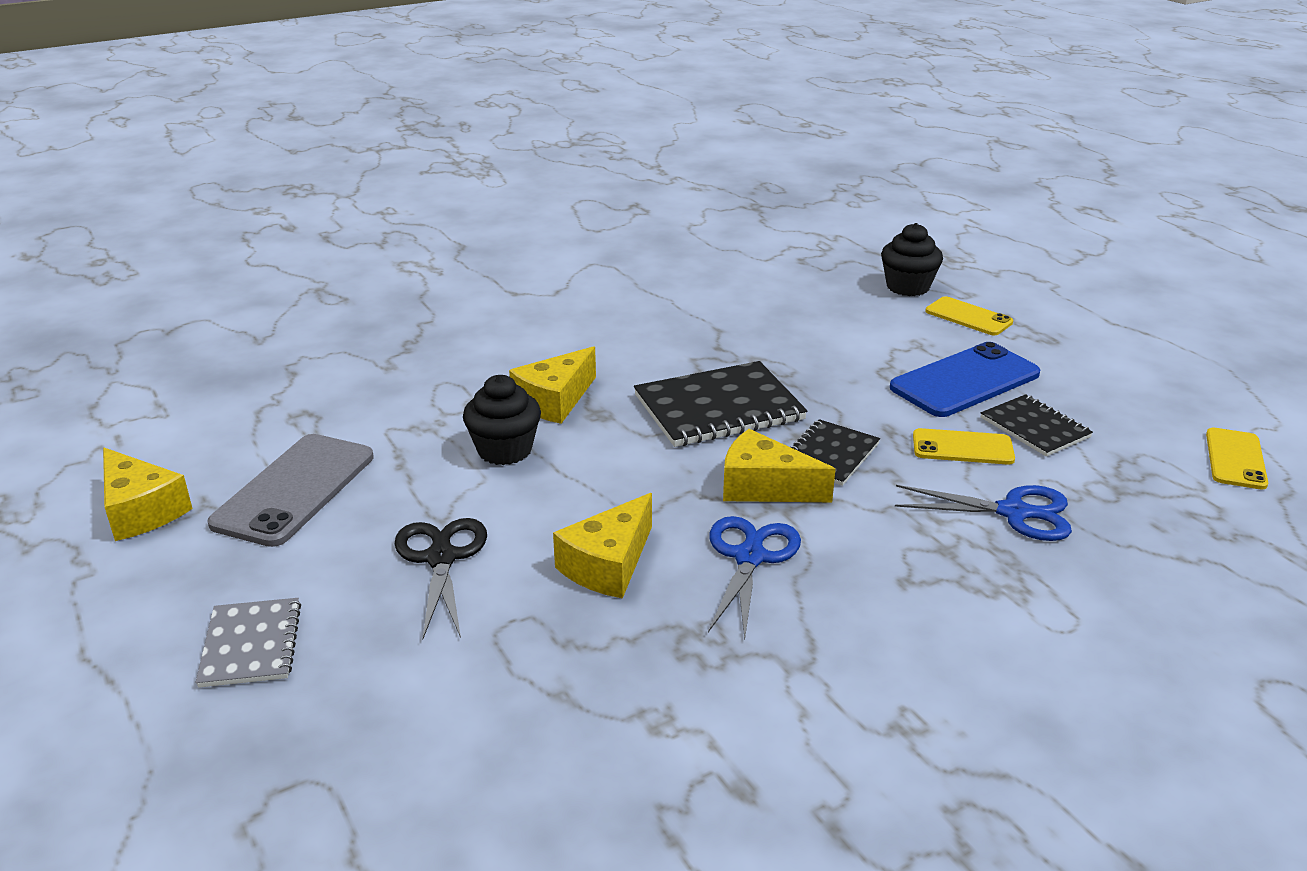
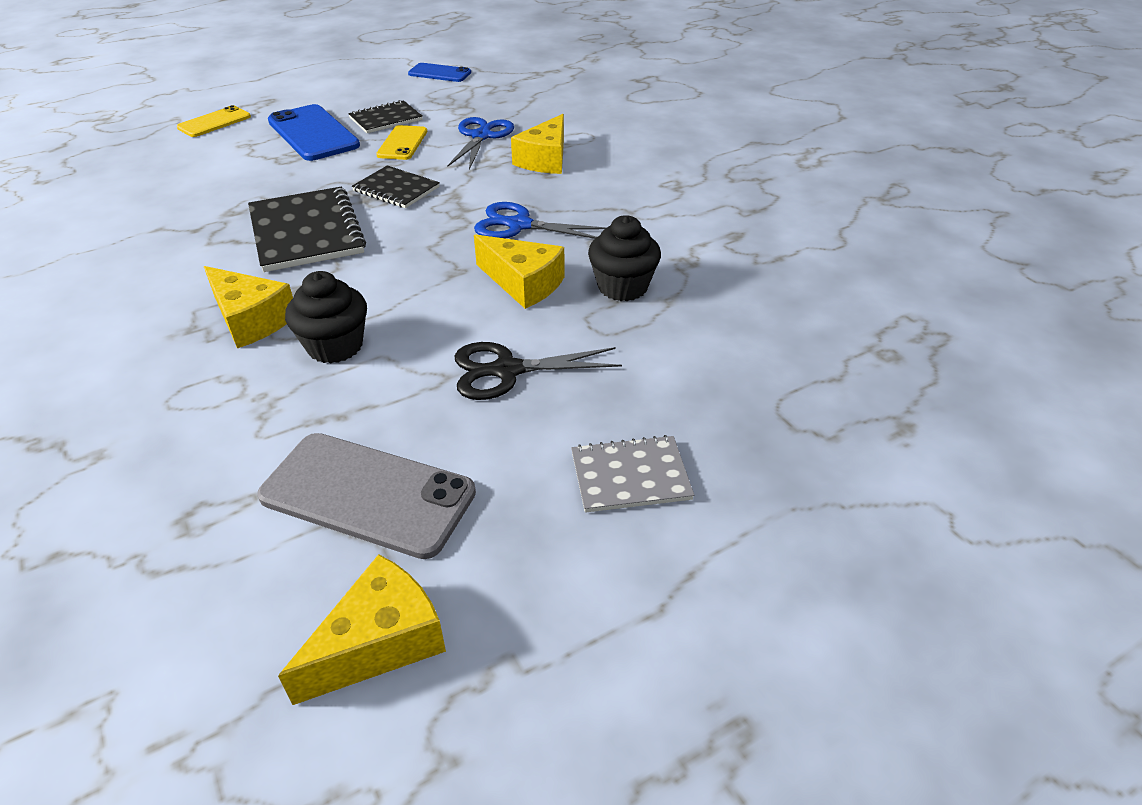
camera: 90 degrees left, 10 degrees up
(764, 487) = (432, 216): yellow cheese -> yellow cheese (545, 160)
(907, 287) = (142, 139): black cupcake -> black cupcake (622, 287)
(1235, 459) = (439, 73): yellow phone -> blue phone

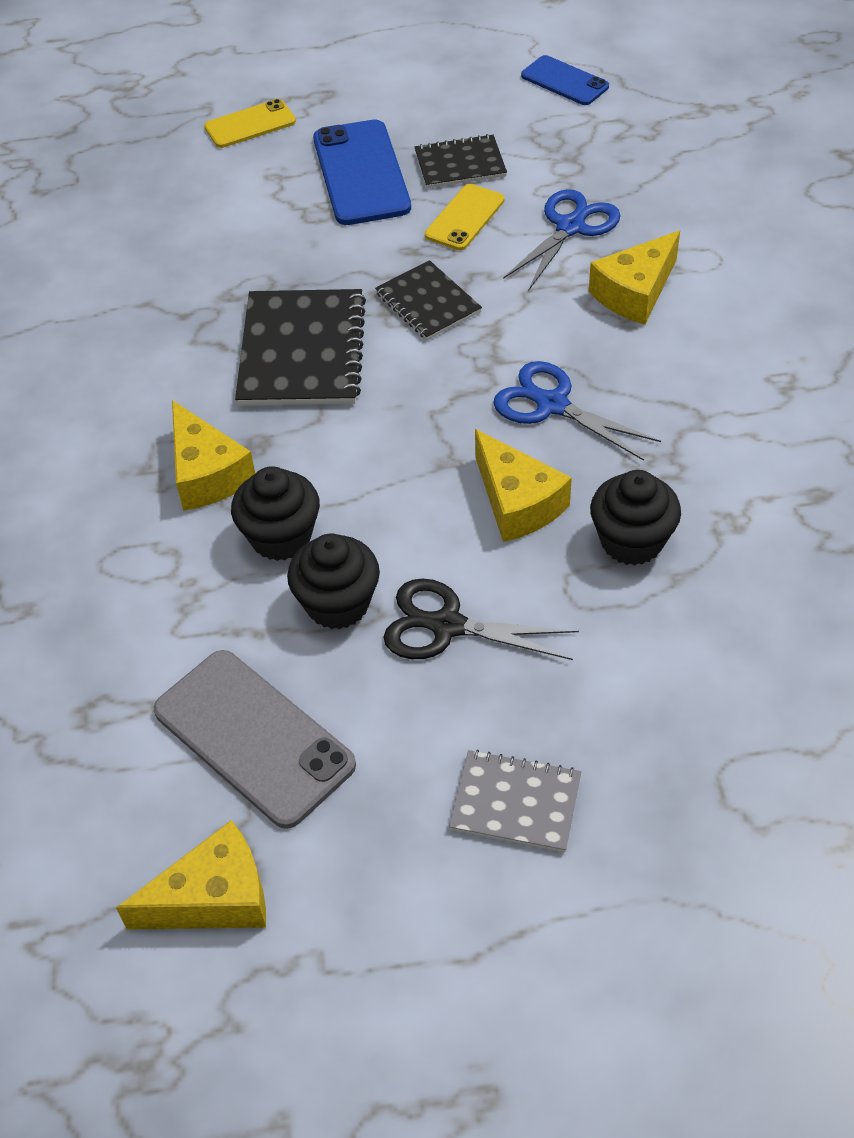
camera: 25 degrees right, 10 degrees up
(405, 378) = (337, 604): none -> black cupcake

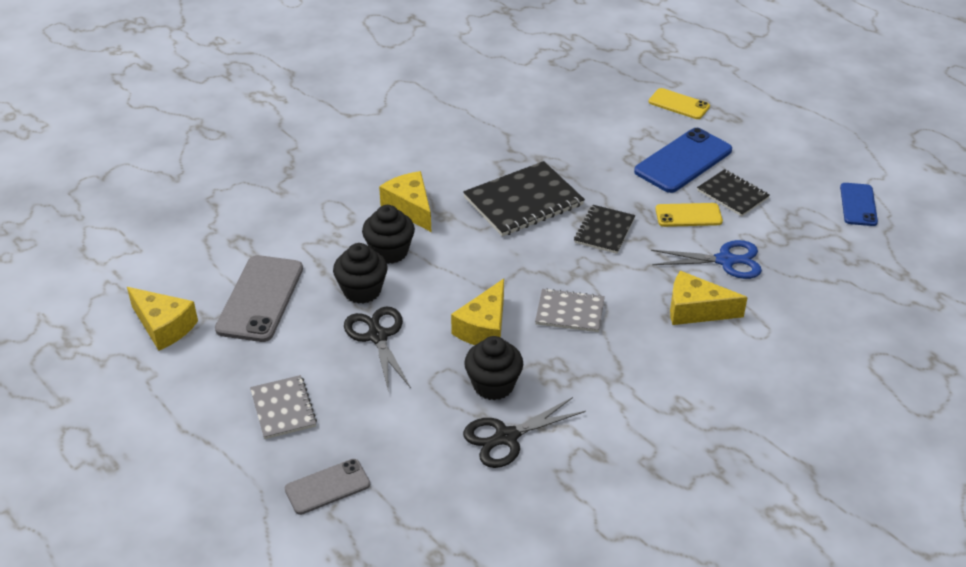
camera: 55 degrees right, 10 degrees down
(207, 474) = (410, 208): yellow cheese -> yellow cheese turned 120 degrees clockwise
(552, 405) = (570, 312): blue scissors -> grey notebook
(706, 810) = (327, 487): none -> grey phone
(734, 570) = (507, 437): none -> black scissors

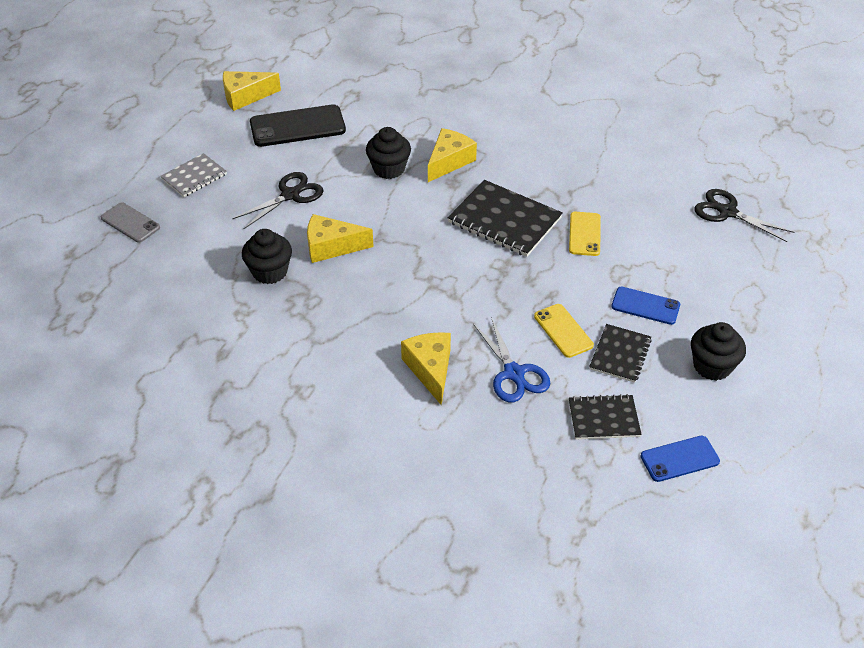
camera: 65 degrees right, 5 degrees up
(164, 326) = (245, 96): yellow cheese -> yellow cheese turned 60 degrees clockwise
(260, 298) = (297, 126): grey phone -> black phone
(362, 291) = (335, 170): black cupcake -> black cupcake (712, 366)
(507, 437) = (217, 296): black scissors -> black scissors (727, 212)
(570, 312) = (379, 290): grey notebook -> none
(604, 231) = (500, 281): black notebook -> black notebook (603, 418)
(678, 104) = (737, 279): yellow phone -> yellow phone (584, 234)
(683, 161) = (645, 306): blue phone -> blue phone, size x0.59

